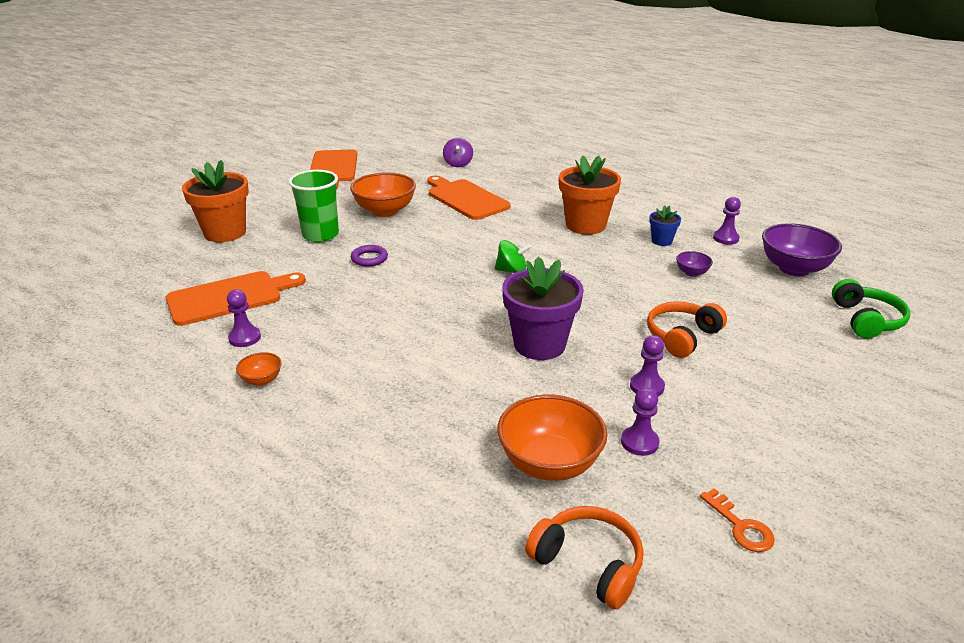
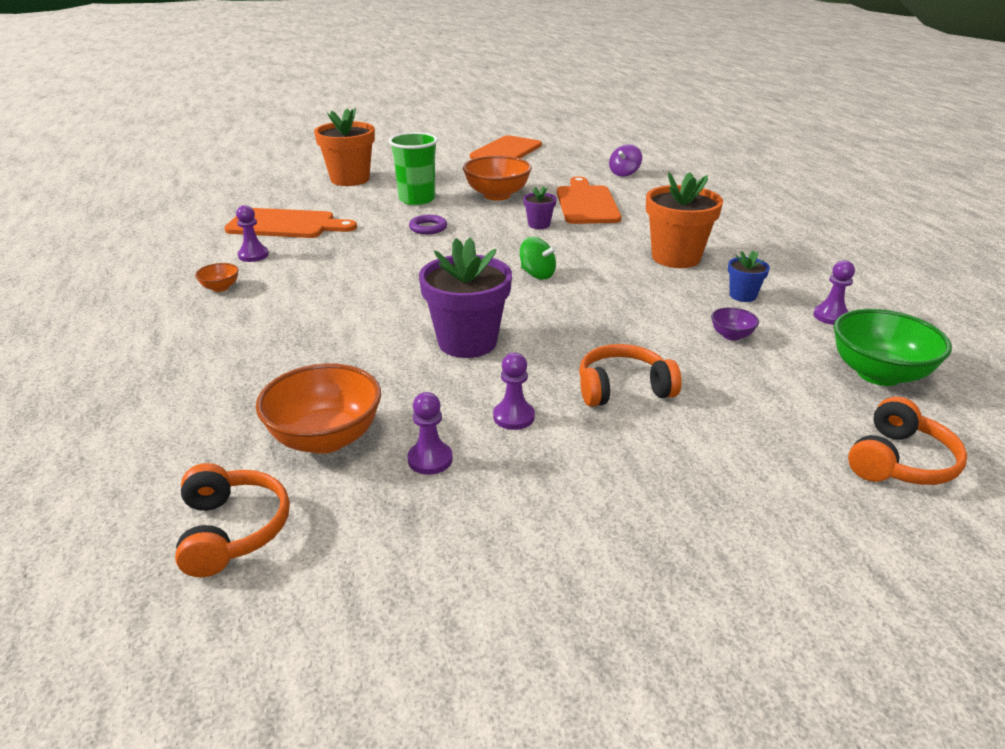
camera: 35 degrees right, 0 degrees up
(455, 228) = (539, 225): none -> purple flower pot
(741, 526) = (409, 579): orange key -> none
(794, 268) = (878, 374): purple bowl -> green bowl
(866, 320) = (900, 461): green headphones -> orange headphones

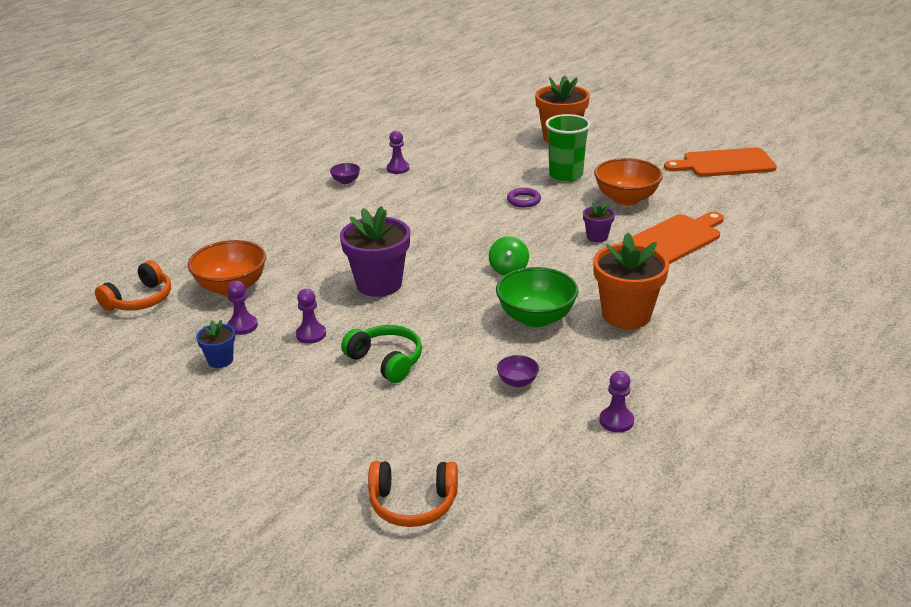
camera: 55 degrees right, 0 degrees up
(220, 288) = (346, 181): orange bowl -> purple bowl
(286, 224) = (454, 155): orange cutting board -> none
(623, 388) = (386, 361): orange headphones -> green headphones
(624, 173) = (777, 230): purple spinning top -> none
(742, 296) = (596, 367): blue flower pot -> blue flower pot (220, 360)
(878, 374) = (538, 468): green bowl -> green bowl (536, 318)

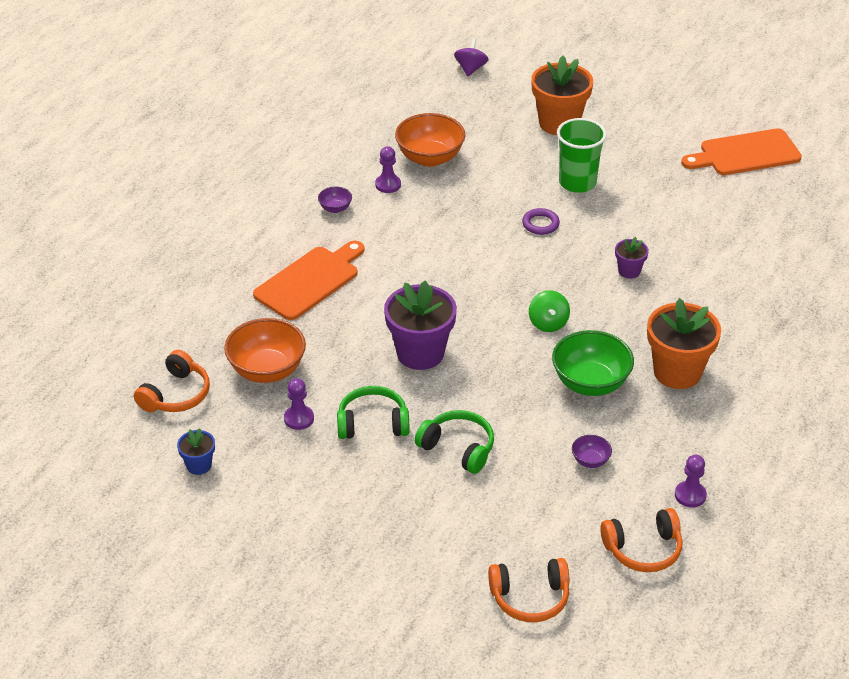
camera: 10 degrees left, 10 degrees up
(220, 360) = (293, 462): blue flower pot -> blue flower pot (199, 465)
(311, 334) = (372, 423): purple pawn -> green headphones
(496, 103) = (470, 69): none -> purple spinning top
(552, 467) = (643, 549): none -> orange headphones
(626, 199) = (649, 214): orange bowl -> orange bowl (430, 158)
(674, 239) = (708, 268): orange cutting board -> orange cutting board (310, 281)

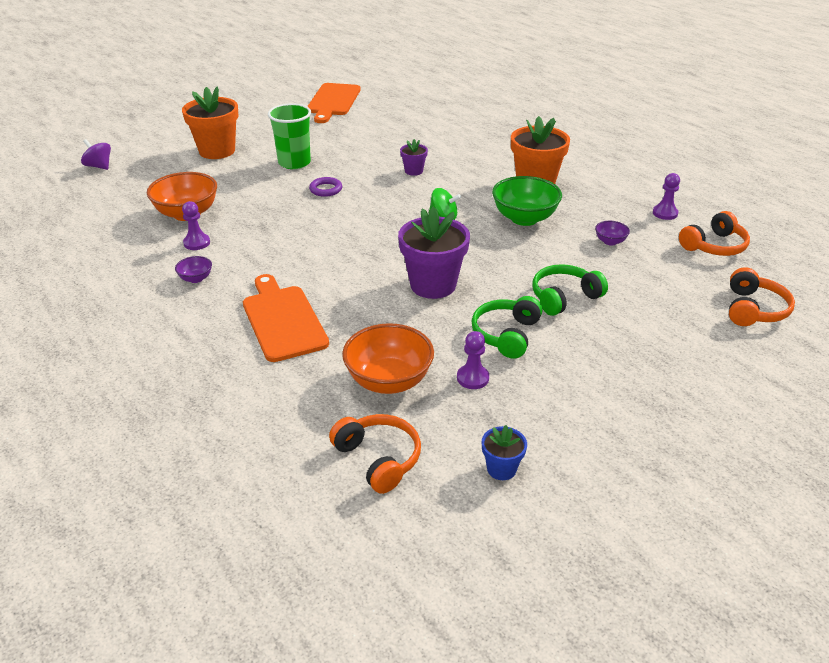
camera: 65 degrees left, 5 degrees down
(643, 549) = (714, 246): orange headphones -> orange headphones turned 45 degrees clockwise

